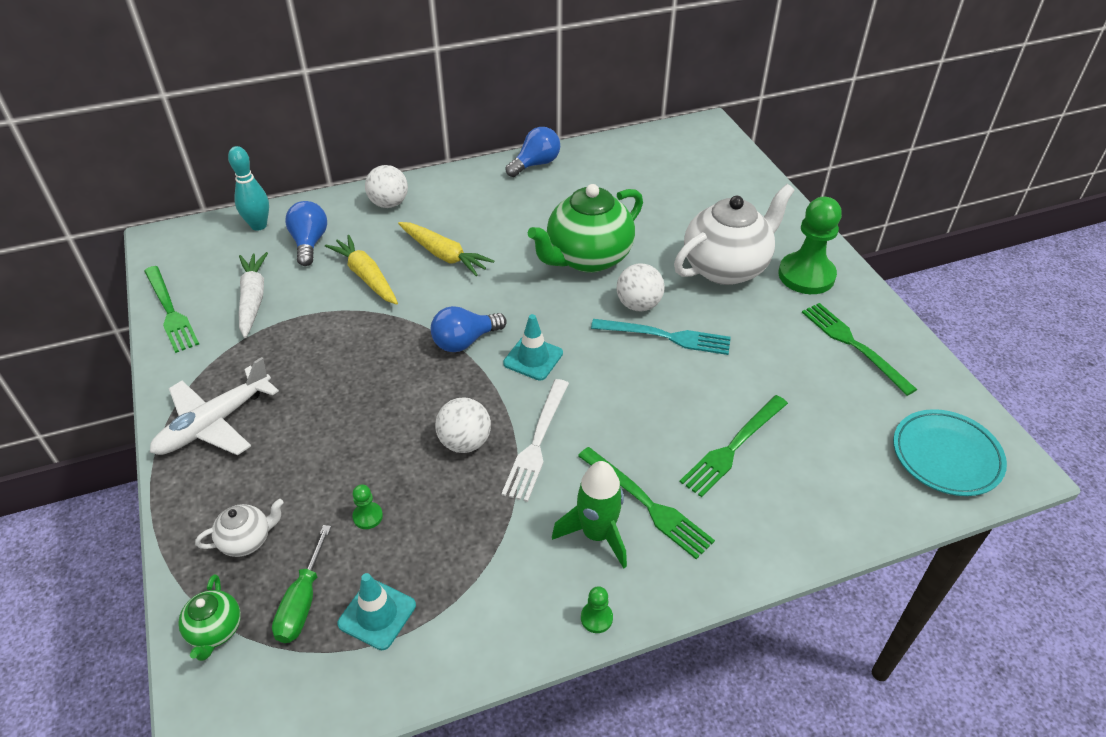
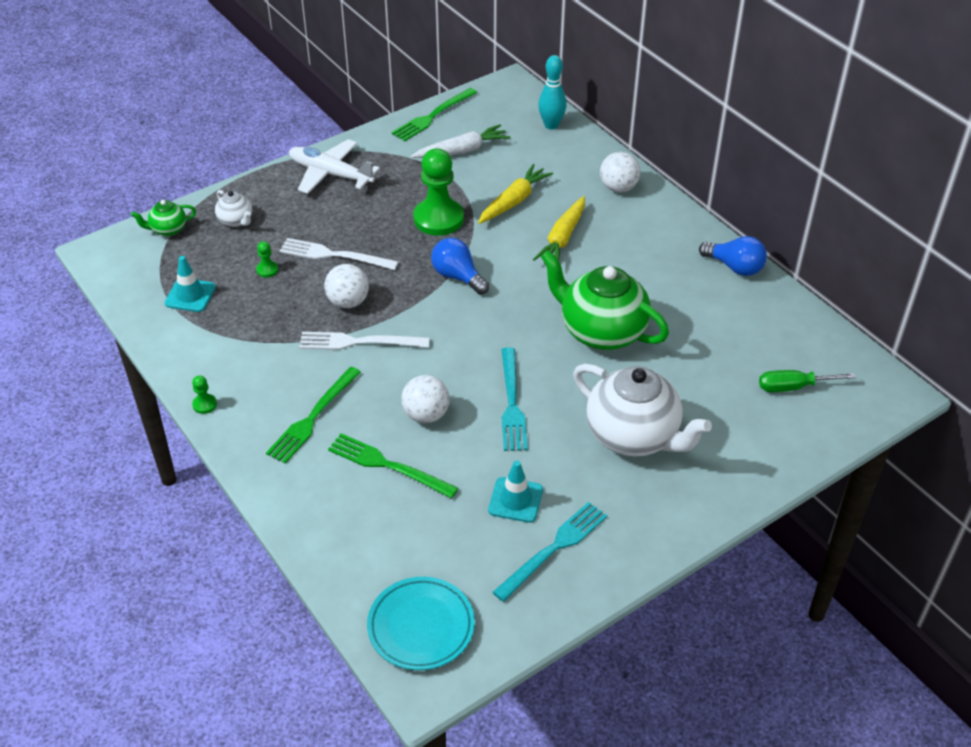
camera: 75 degrees right, 0 degrees up
(302, 602) = (194, 259): green screwdriver -> green screwdriver (793, 387)
(309, 243) = (542, 158): blue light bulb -> none
(374, 443) = (334, 255): none -> white fork
(533, 358) = (452, 321): turquoise traffic cone -> turquoise traffic cone (515, 500)
(597, 534) = (277, 392): green rocket -> none
(638, 305) = (548, 378): white ball -> white ball (426, 415)
(806, 275) = (650, 503): green pawn -> green pawn (438, 219)
(853, 345) = (554, 549): green fork -> turquoise fork

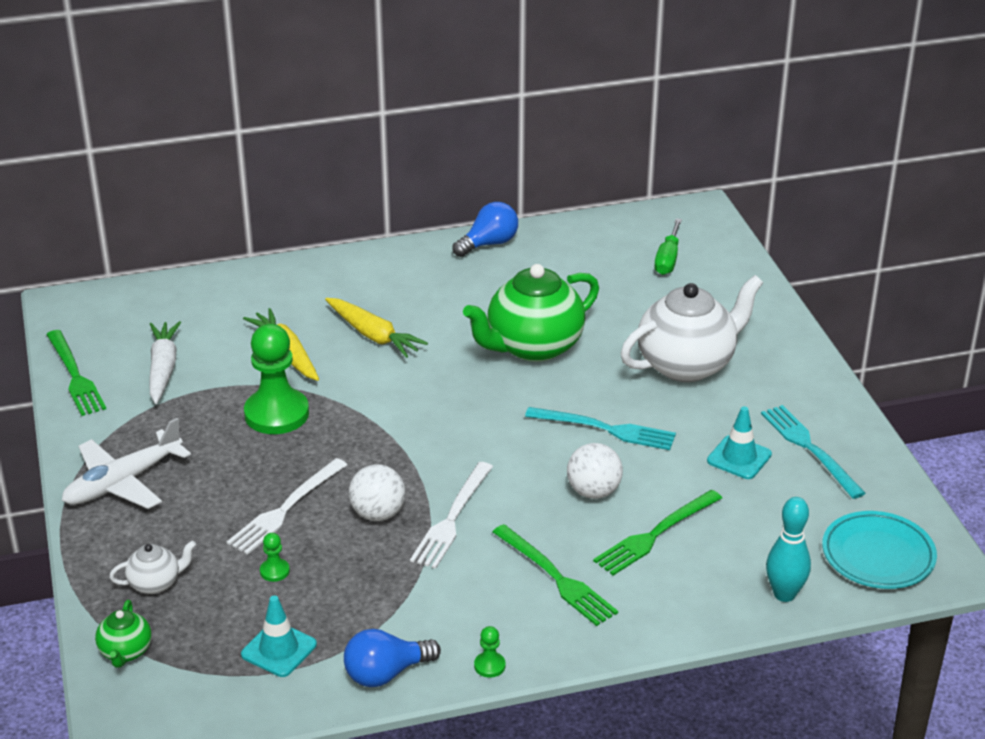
camera: 70 degrees left, 10 degrees down
(458, 276) = (387, 422): blue light bulb -> blue light bulb (386, 673)
(551, 125) = (170, 294): turquoise bowling pin -> turquoise bowling pin (784, 594)
(618, 188) = (316, 279): white ball -> none

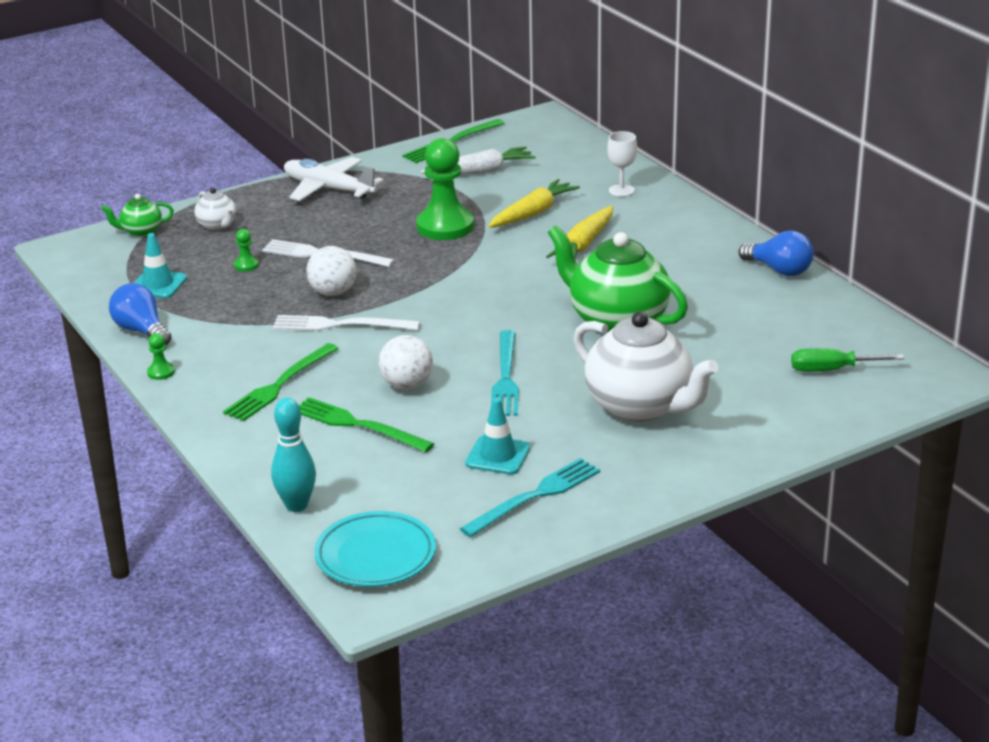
camera: 75 degrees right, 5 degrees down
(275, 291) = (621, 190): none -> white goblet

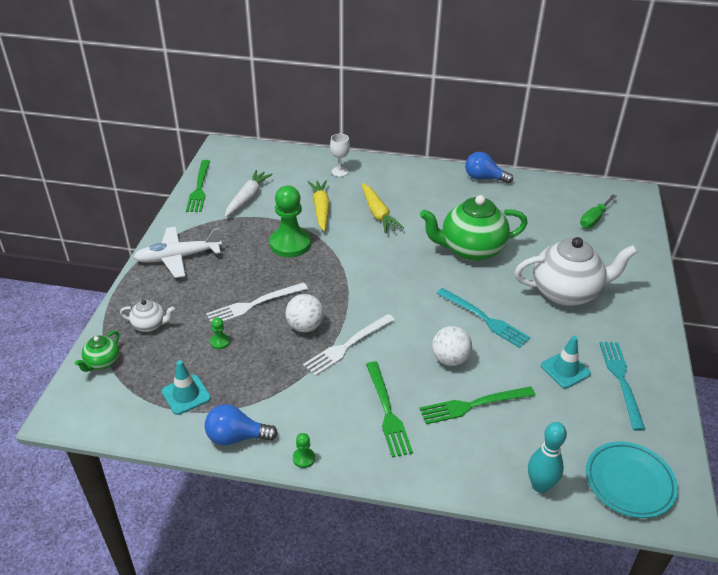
camera: 50 degrees left, 10 degrees up
(779, 270) = (484, 178): blue light bulb -> blue light bulb turned 150 degrees counterclockwise

